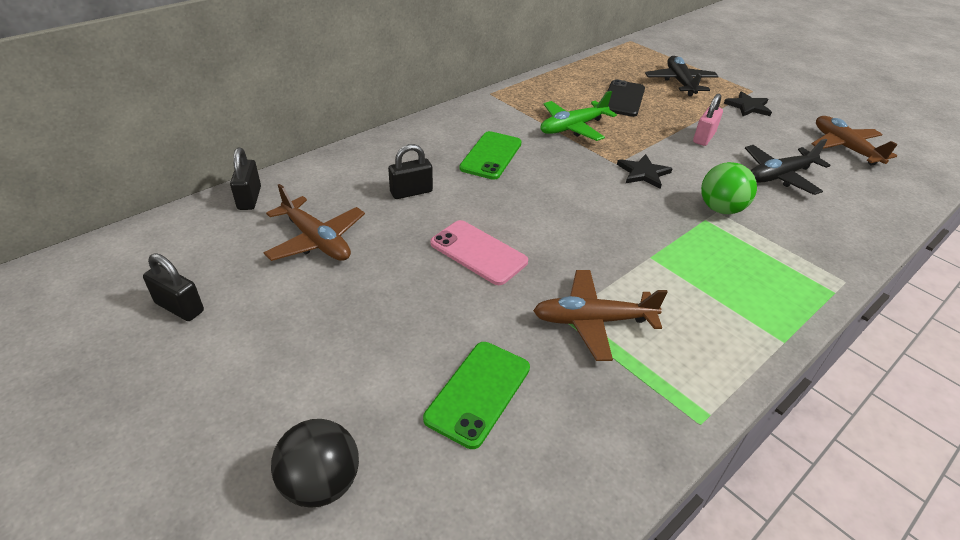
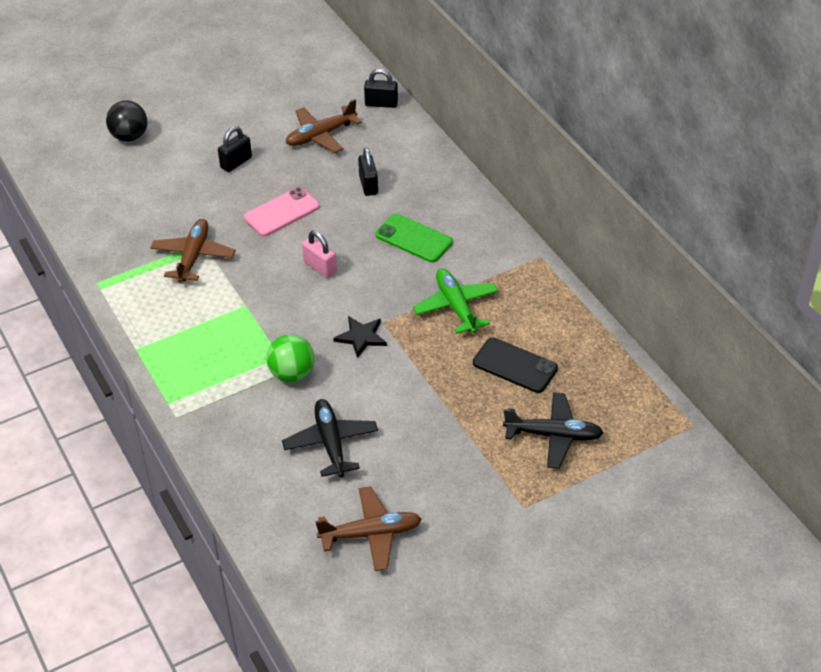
camera: 105 degrees right, 5 degrees up
(179, 307) = (273, 83): black padlock -> black padlock (236, 162)
(478, 393) = (158, 195): green phone -> none
(704, 138) = (416, 409): pink padlock -> pink padlock (320, 267)
(748, 106) = (481, 482): black star -> none

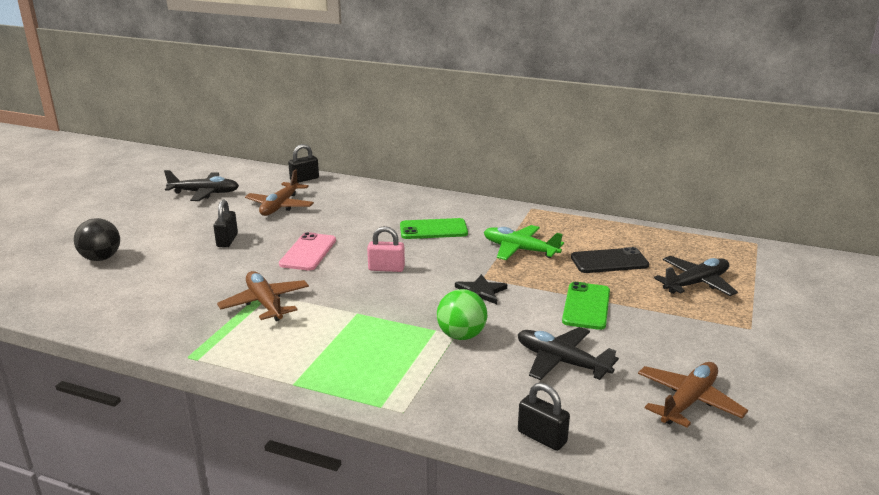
camera: 40 degrees left, 20 degrees down
(278, 83) = (205, 193): none -> black plane
(368, 185) = (356, 217): black padlock -> black padlock (542, 437)
(423, 402) = (586, 306): none -> green phone

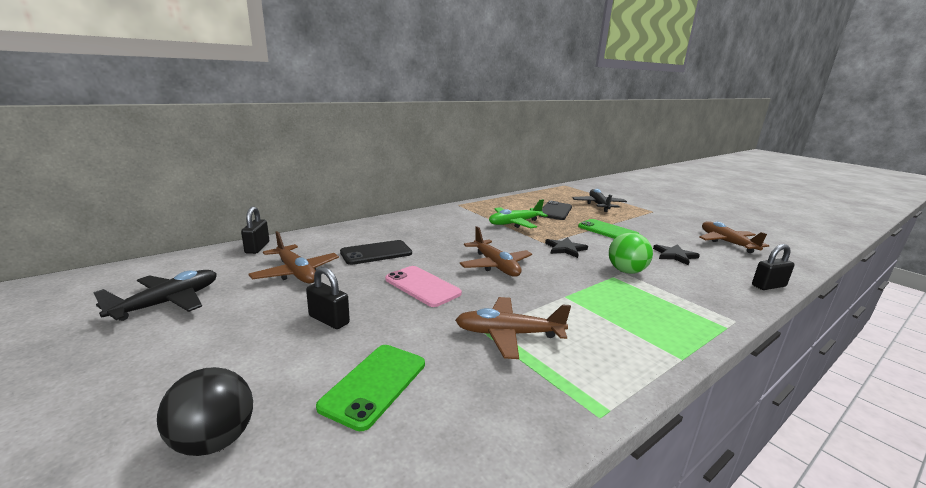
camera: 60 degrees left, 5 degrees down
(348, 217) = (376, 253): none -> black phone
(386, 268) = (495, 265): pink padlock -> brown plane
(433, 230) = (449, 234): green phone -> green phone (374, 384)
(561, 362) = (674, 255): black plane -> black star

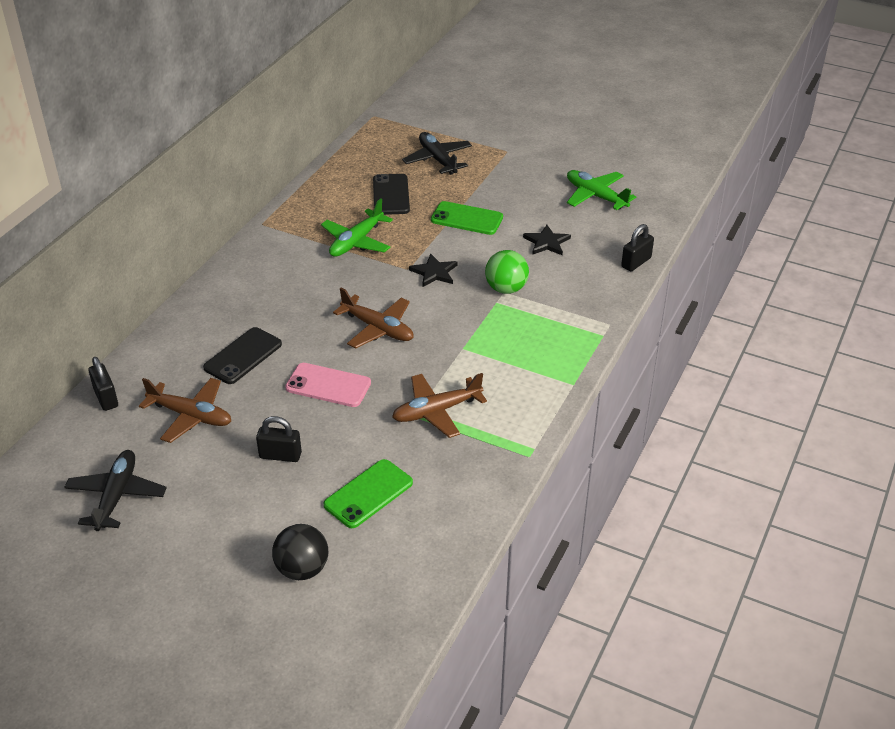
camera: 25 degrees left, 20 degrees up
(374, 384) = (368, 494): green phone -> green phone turned 45 degrees clockwise
(726, 242) = (595, 196): brown plane -> green plane

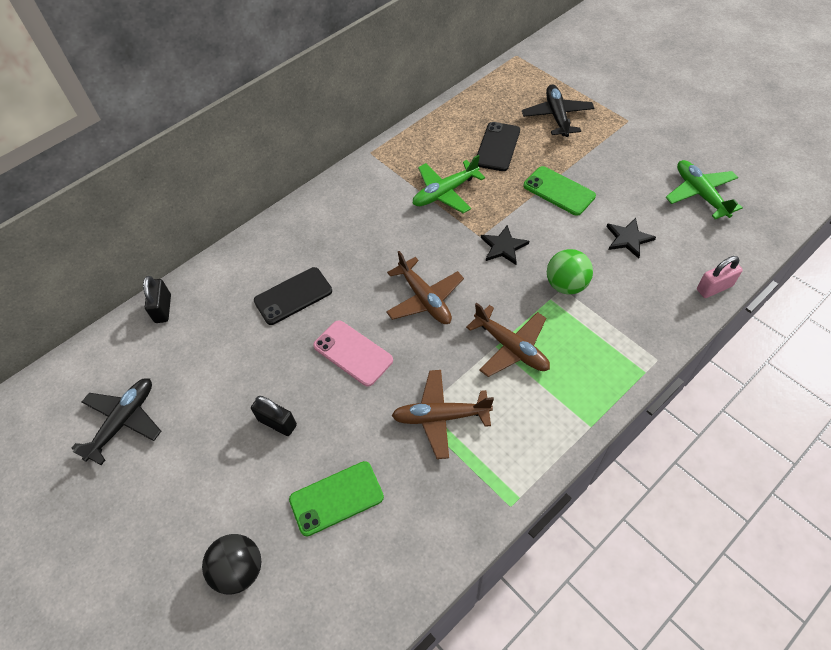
camera: 25 degrees right, 15 degrees up
(191, 416) = (222, 351): brown plane -> brown plane (511, 347)
(636, 262) = (714, 288): black padlock -> pink padlock

